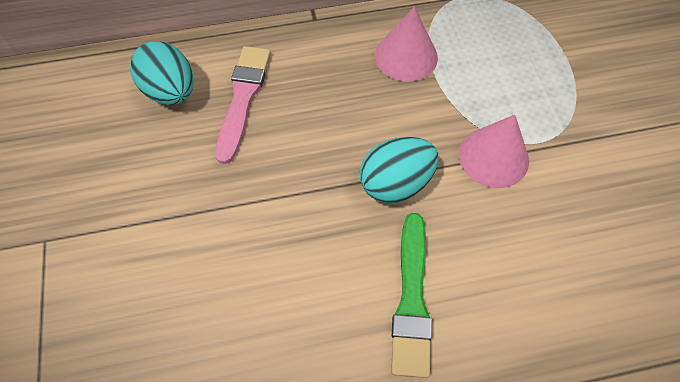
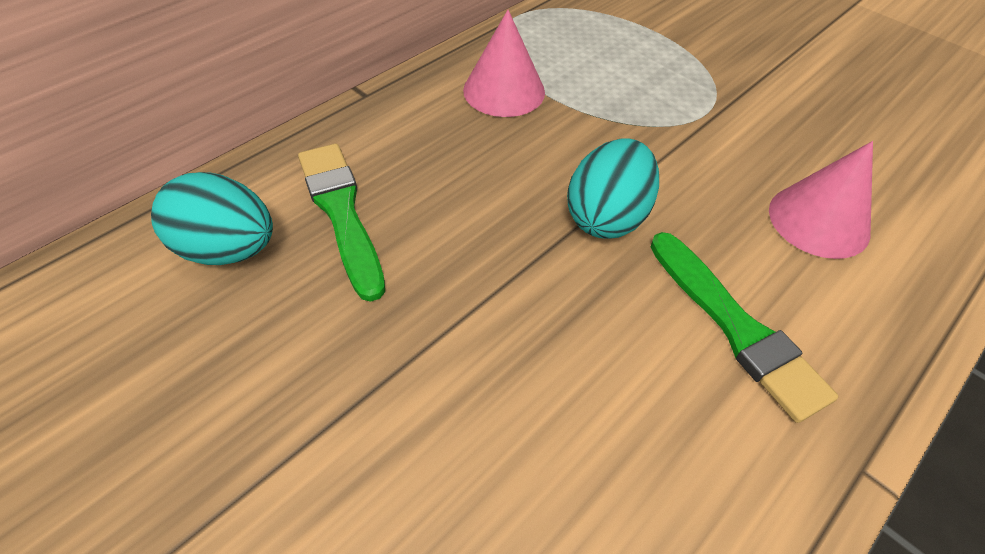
camera: 35 degrees left, 10 degrees down
(243, 98) = (341, 212): pink brush -> green brush
(493, 157) = (679, 144): pink cone -> pink cone (819, 220)

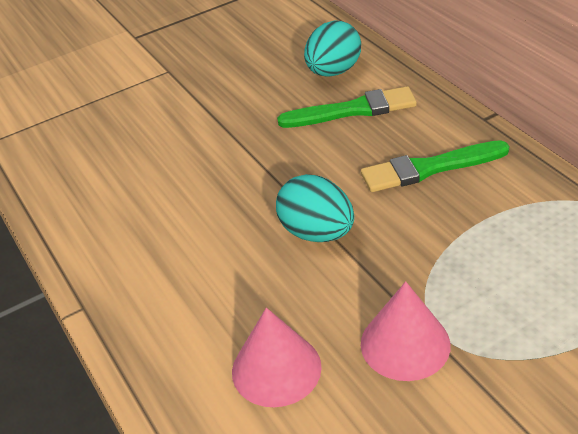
camera: 110 degrees right, 10 degrees down
(504, 91) = (486, 194): pink cone -> pink cone (405, 344)
(736, 327) = (197, 278): green brush -> green brush (429, 168)

